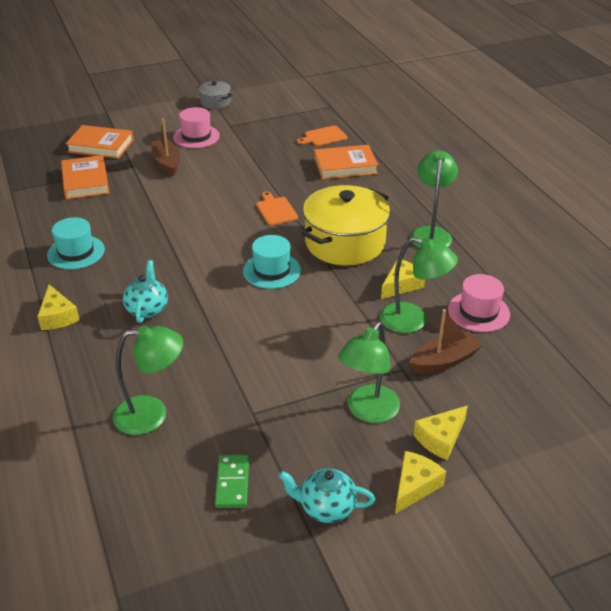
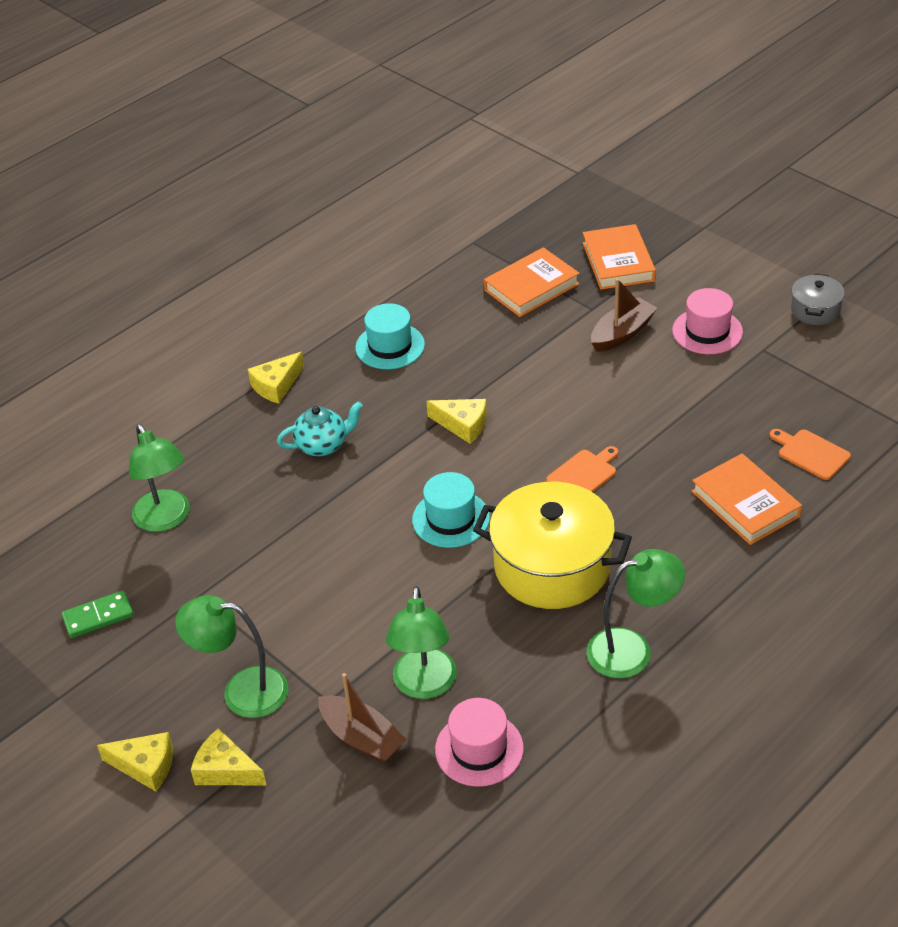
camera: 70 degrees right, 5 degrees up
(326, 507) = (91, 701): turquoise teapot -> none
(401, 285) = (492, 652): yellow cheese -> yellow cheese (463, 425)

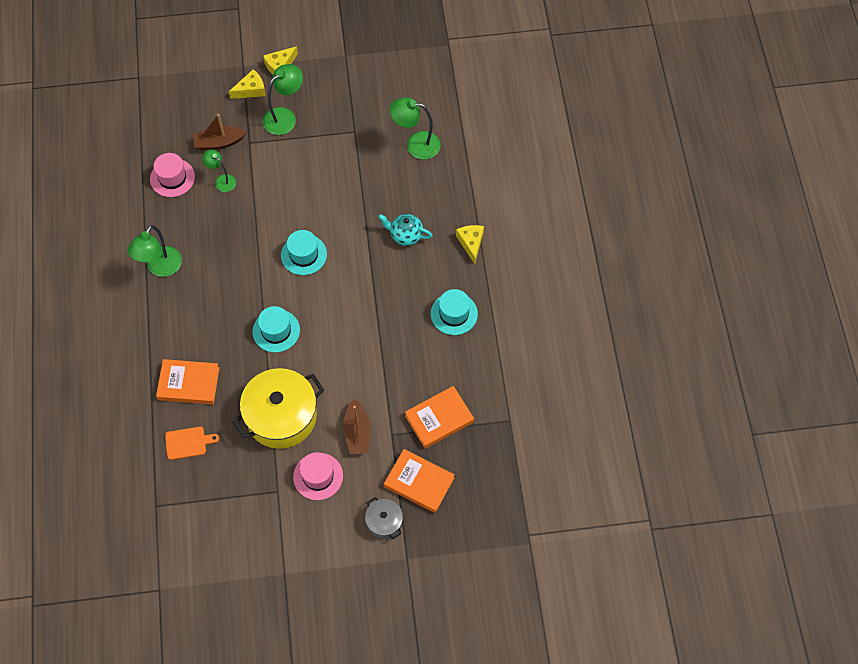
camera: 125 degrees right, 20 degrees up
(98, 617) = (378, 89): green domino -> none
(322, 445) = (405, 235): turquoise teapot -> turquoise teapot turned 90 degrees clockwise
(424, 685) = (222, 180): green lamp -> green lamp, size x0.62
(463, 425) = (361, 304): yellow cheese -> none
(531, 287) = (439, 419): orange book -> orange book turned 60 degrees clockwise
(552, 567) = (235, 273): yellow pot -> yellow pot (281, 416)
(584, 474) = (276, 331): orange cutting board -> turquoise hat
(815, 310) = (280, 548): grey pot -> grey pot (384, 522)

